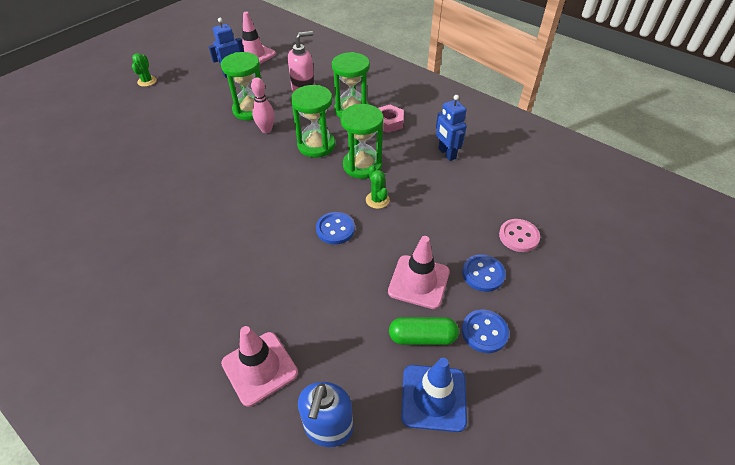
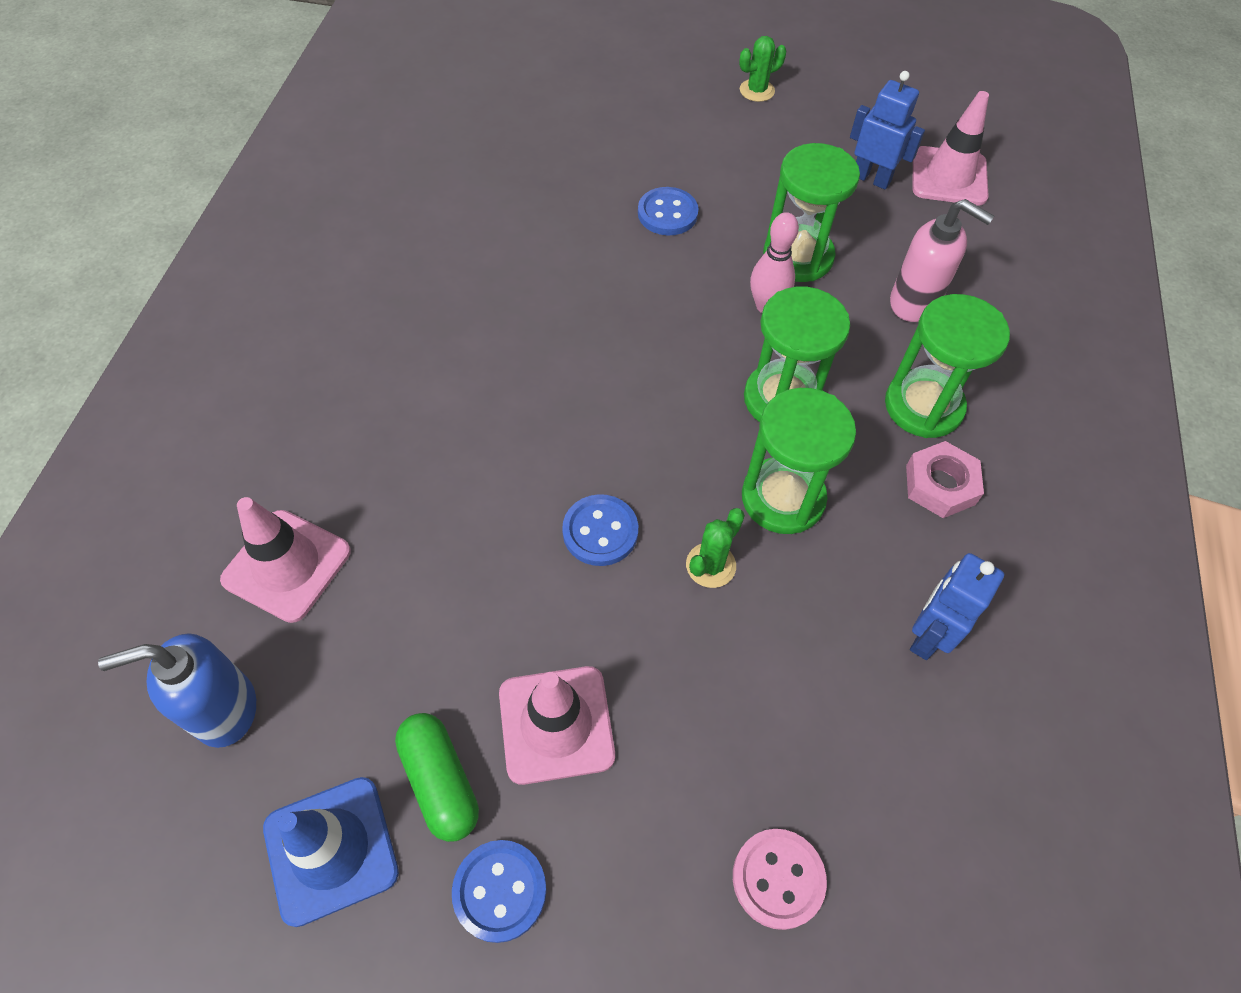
camera: 60 degrees right, 10 degrees up
(483, 274) = (636, 838): blue button -> blue button (667, 213)

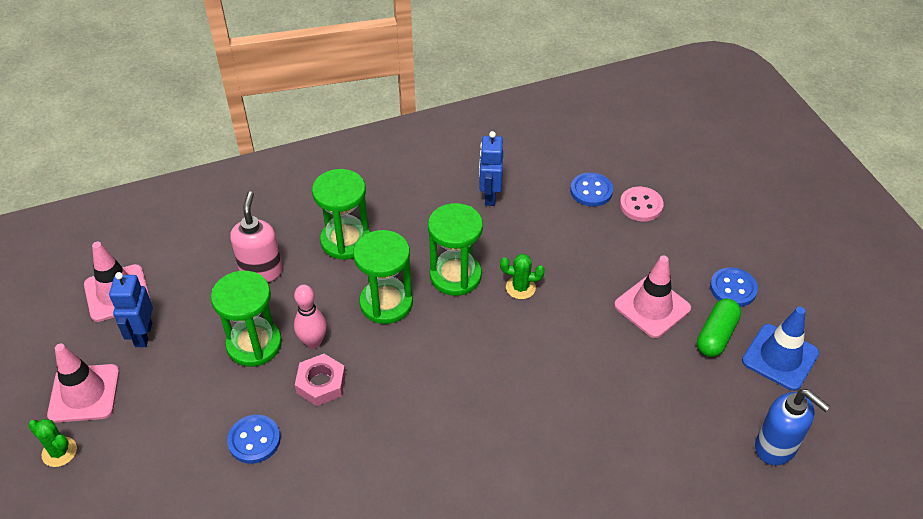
camera: 120 degrees left, 10 degrees down
(287, 565) = (687, 479): pink traffic cone -> pink traffic cone (84, 393)
(600, 532) = (540, 343): blue button -> blue button (591, 191)
(927, 635) = (490, 196): blue robot -> blue robot turned 90 degrees clockwise
(940, 485) = (396, 218): pink nut -> pink nut (321, 383)

